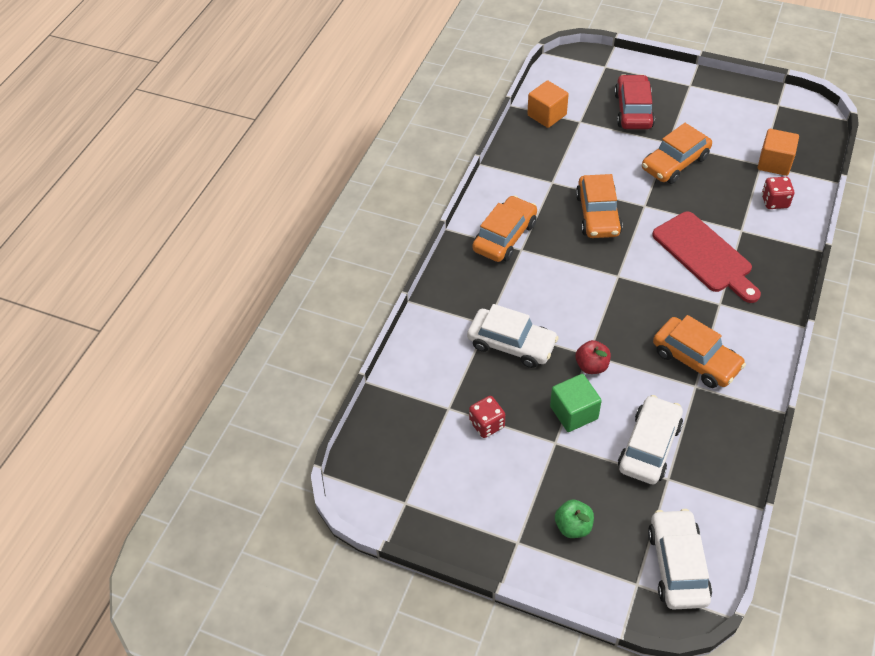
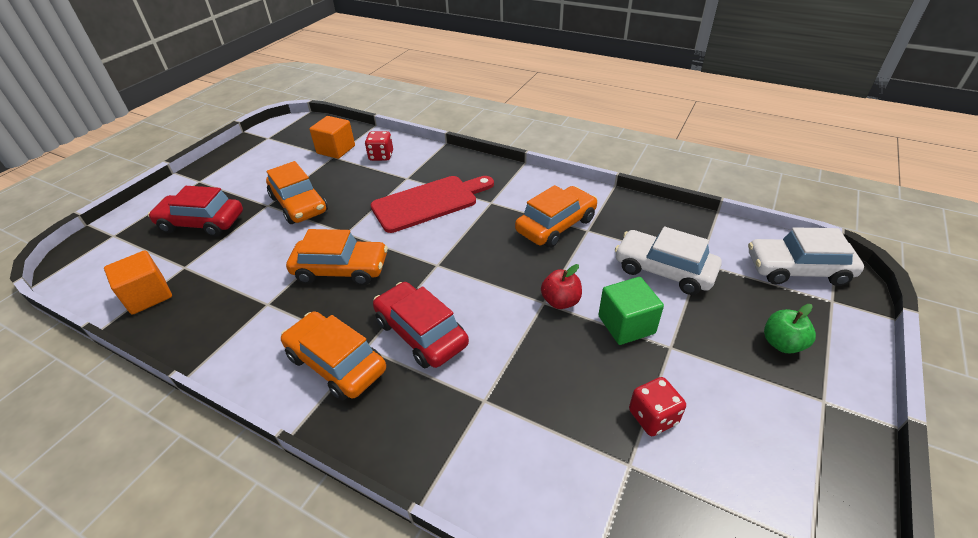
camera: 85 degrees left, 10 degrees down
(511, 344) = (521, 375): white car -> none
(540, 278) = (421, 333): none -> red car

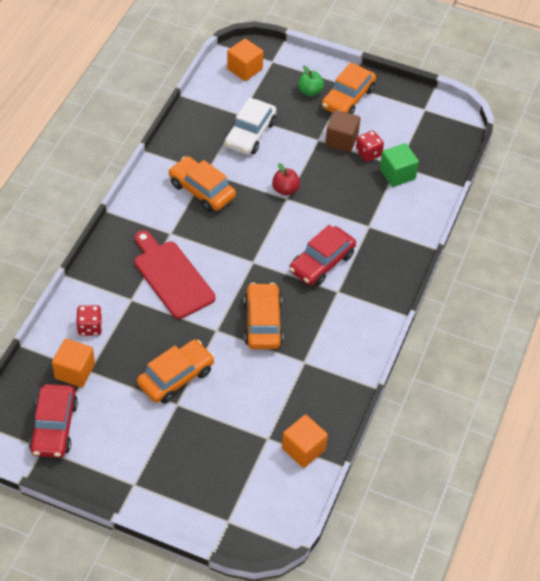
camera: 100 degrees left, 10 degrees up
(202, 223) = (206, 450): red car -> red car (54, 427)
(336, 363) = (352, 304): orange car -> orange car (348, 98)
(626, 324) = (302, 158): green cube -> green cube (397, 174)
(676, 378) = (341, 140): none -> brown cube
(797, 269) = (244, 69): white car -> orange cube

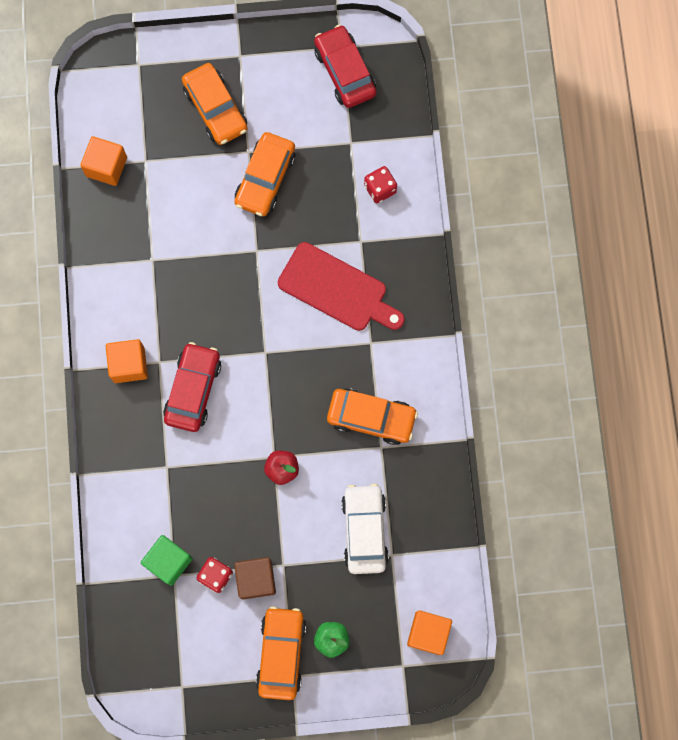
camera: 155 degrees right, 25 degrees up
(75, 371) = (363, 135): orange cube -> orange cube (129, 365)
(263, 323) = (215, 283): orange car -> orange car (215, 109)

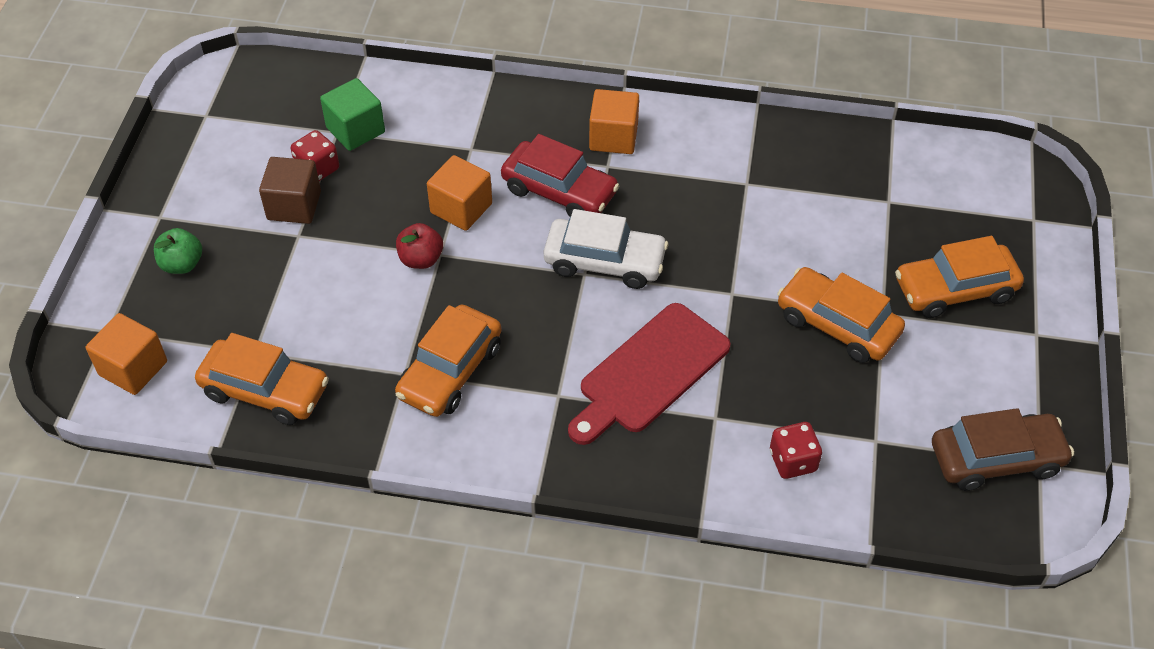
camera: 105 degrees right, 25 degrees down
(106, 167) = (887, 161): orange cube -> orange cube (461, 208)
(281, 653) = (192, 211): orange car -> orange car (265, 390)
(345, 72) = (996, 459): red car -> brown car
(364, 530) = (301, 329): white car -> white car (605, 262)

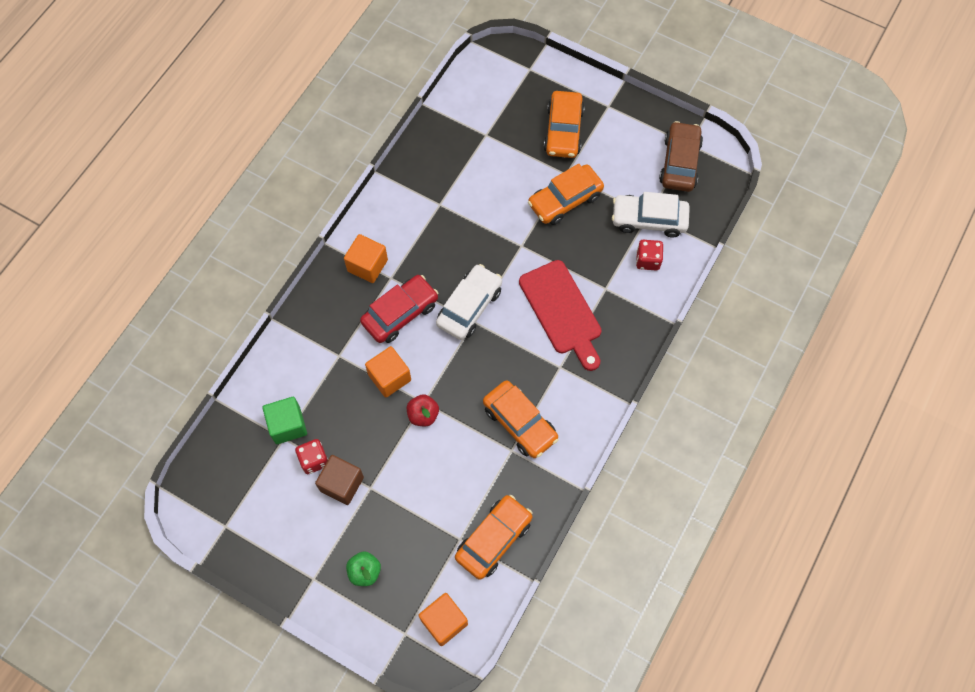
camera: 70 degrees left, 15 degrees up
(866, 443) = (649, 219): none -> white car

